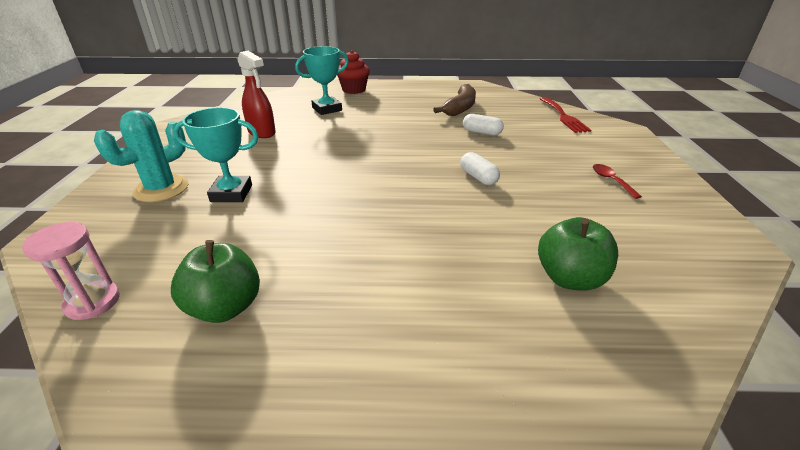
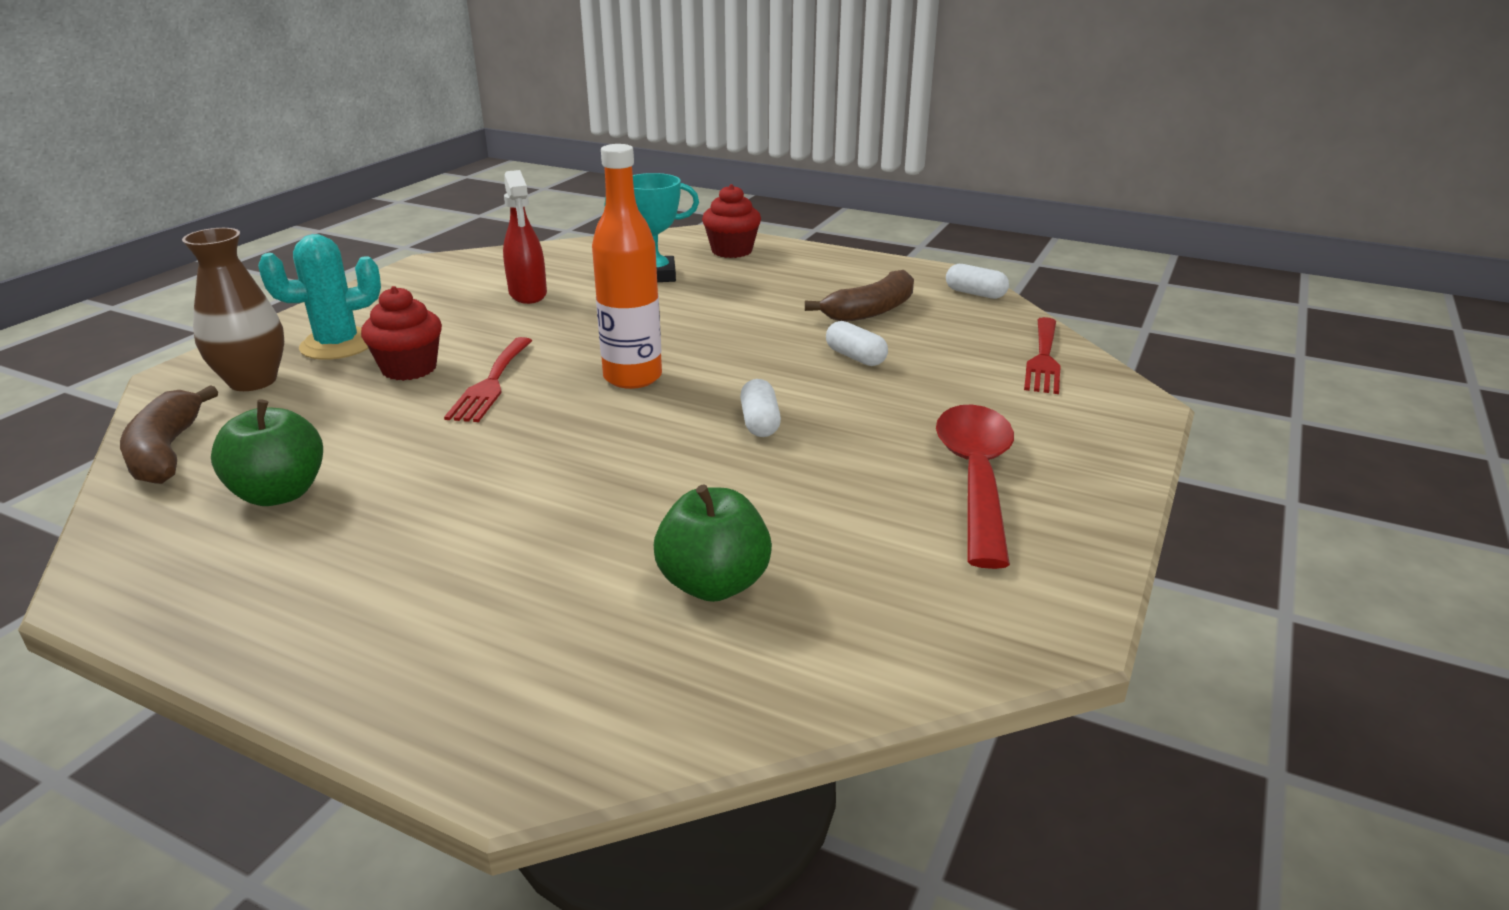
camera: 25 degrees right, 5 degrees down
(93, 302) = (166, 452): pink hourglass -> brown banana
(117, 229) = (253, 381): none -> brown vase
(231, 193) = (409, 369): turquoise trophy -> red cupcake
(298, 190) = (491, 383): none -> red fork
(380, 168) = (632, 377): none -> orange bottle
(496, 92) = (975, 294): none -> white capsule
(611, 180) = (975, 478): red spoon -> red spoon, size x2.32

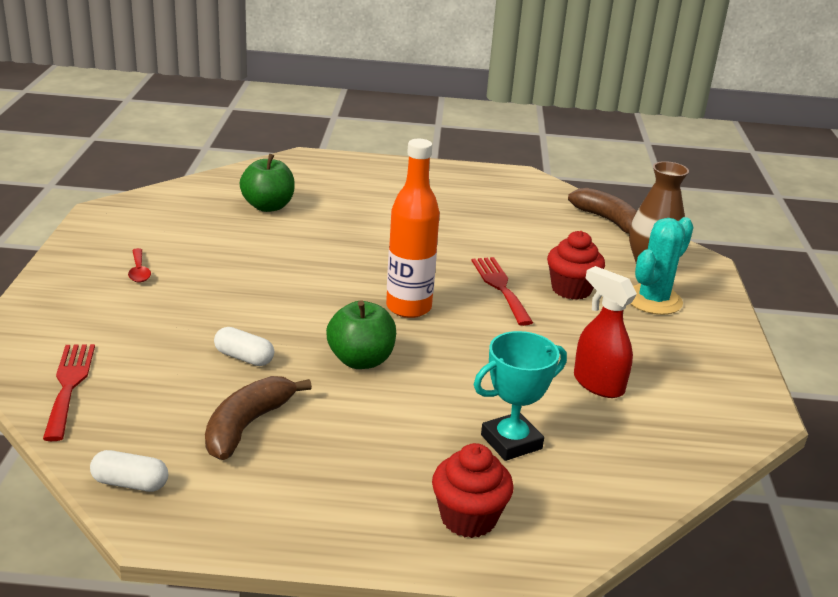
camera: 155 degrees right, 0 degrees up
(279, 493) = (516, 212): green apple -> green apple (361, 360)
(759, 423) = (292, 286): white capsule -> none
(975, 478) = (139, 271): red spoon -> red spoon, size x0.43

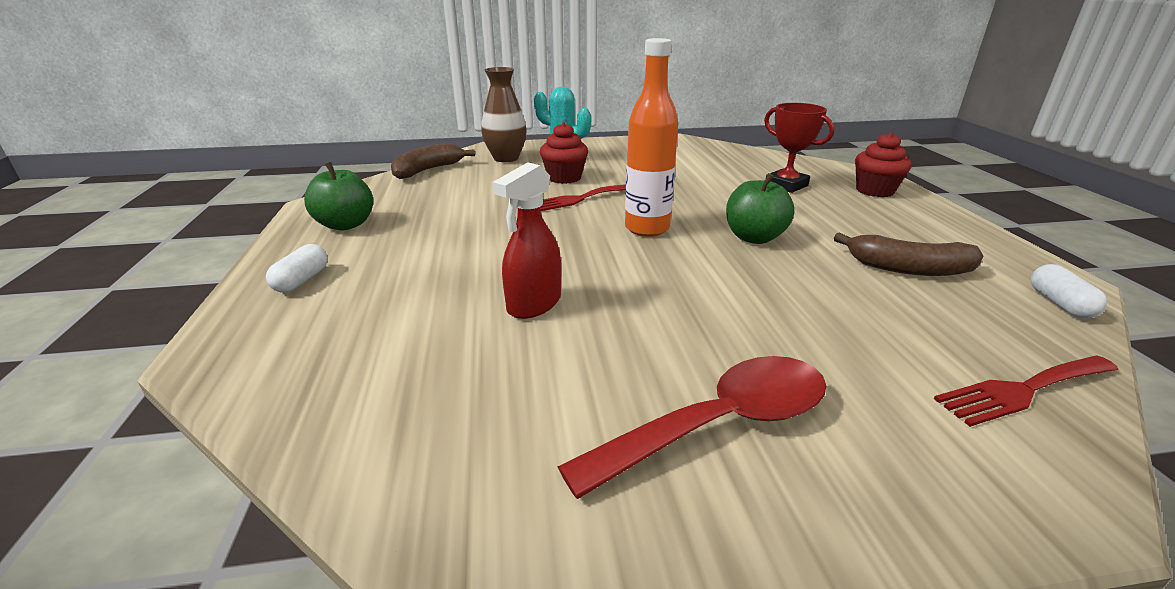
camera: 100 degrees left, 0 degrees up
(139, 271) = (719, 424): red spoon -> red spoon, size x2.32
(244, 357) = (819, 290): white capsule -> white capsule (301, 280)
(268, 206) = (432, 350): green apple -> green apple (345, 225)
(511, 442) = (786, 185): turquoise trophy -> red trophy
(598, 384) = (690, 168): red spray bottle -> red spray bottle (533, 304)

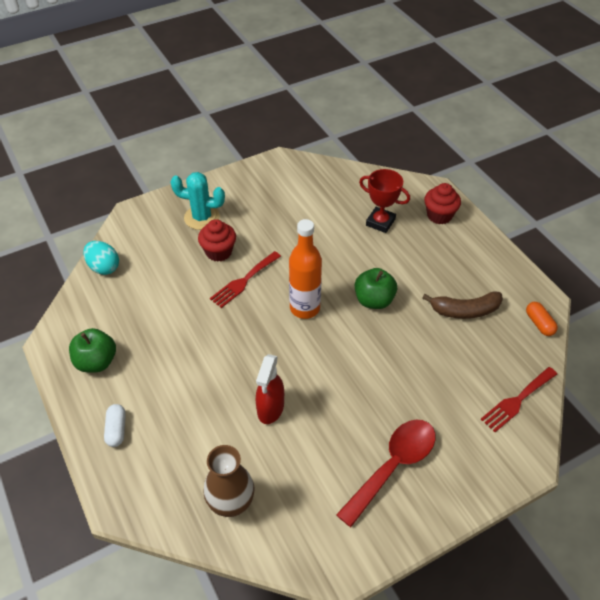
camera: 20 degrees left, 20 degrees up
(428, 170) = (104, 267): brown banana -> turquoise egg
(506, 158) = (156, 231): brown vase -> brown vase (231, 503)
(1060, 304) = (539, 324): white capsule -> orange capsule

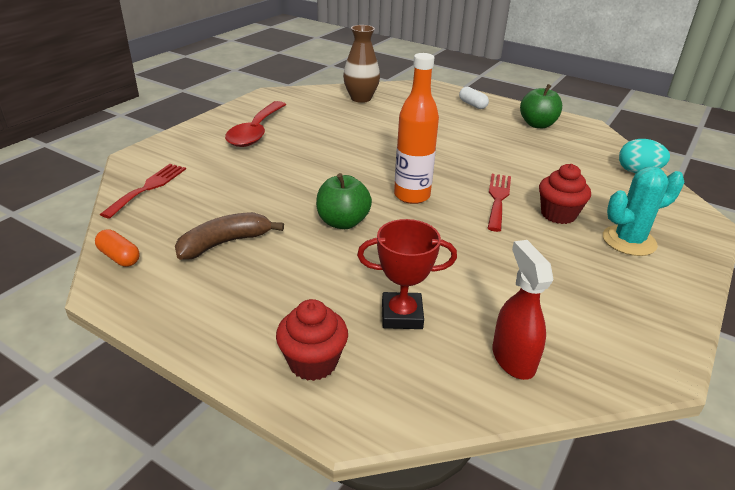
camera: 150 degrees right, 15 degrees down
(270, 408) = (376, 134): red spray bottle -> red spray bottle (513, 358)

